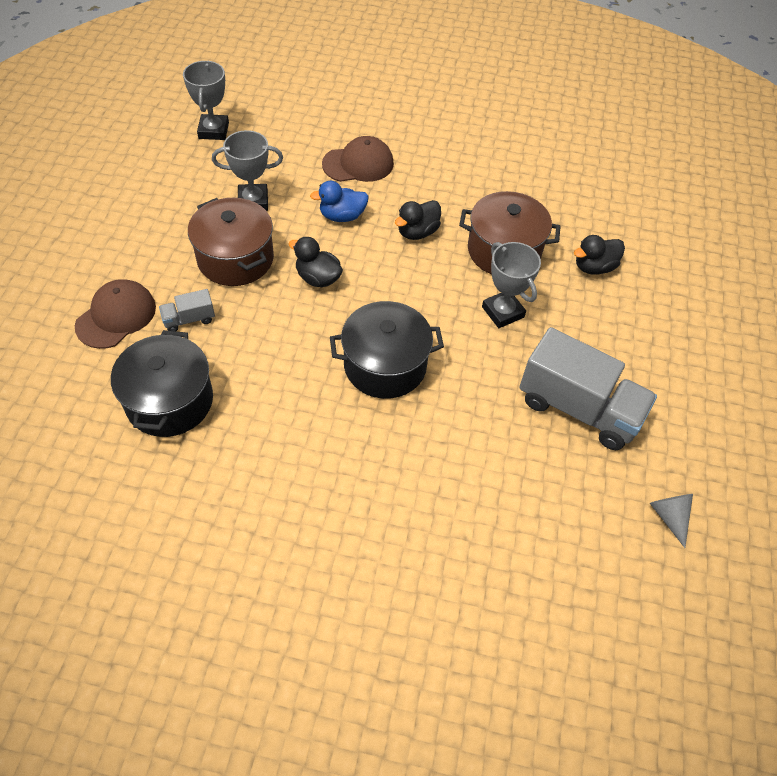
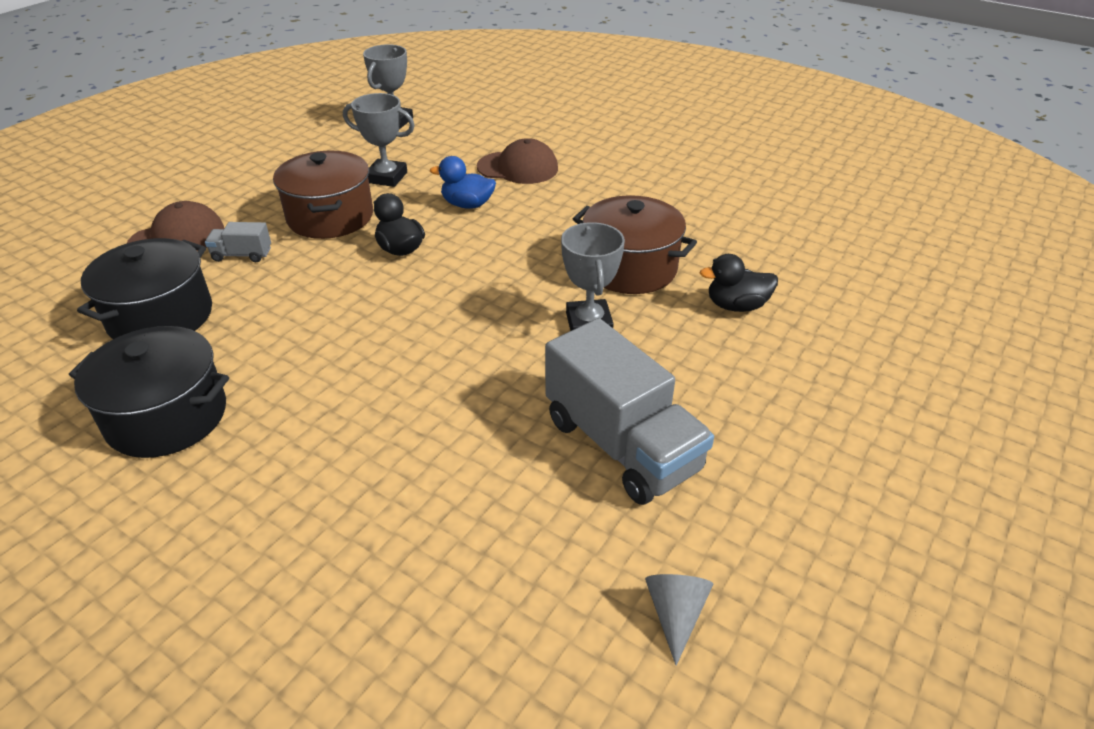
camera: 25 degrees right, 15 degrees down
(385, 365) = (410, 341): black pot -> black pot (167, 417)
(417, 232) = (539, 233): black duck -> none

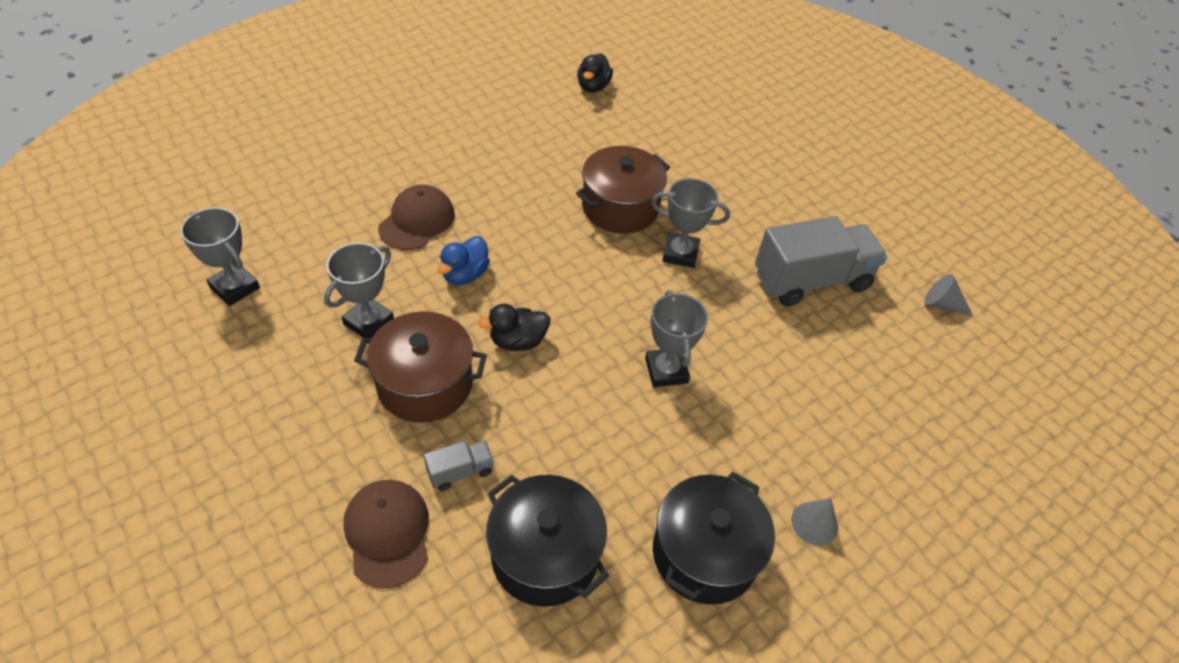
camera: 75 degrees left, 10 degrees up
(214, 502) = (814, 523): none -> grey cone
(242, 255) = (460, 472): grey truck -> grey truck turned 135 degrees counterclockwise
(402, 346) = (666, 371): none -> grey trophy
(736, 306) = (690, 174): black duck -> black duck (593, 87)

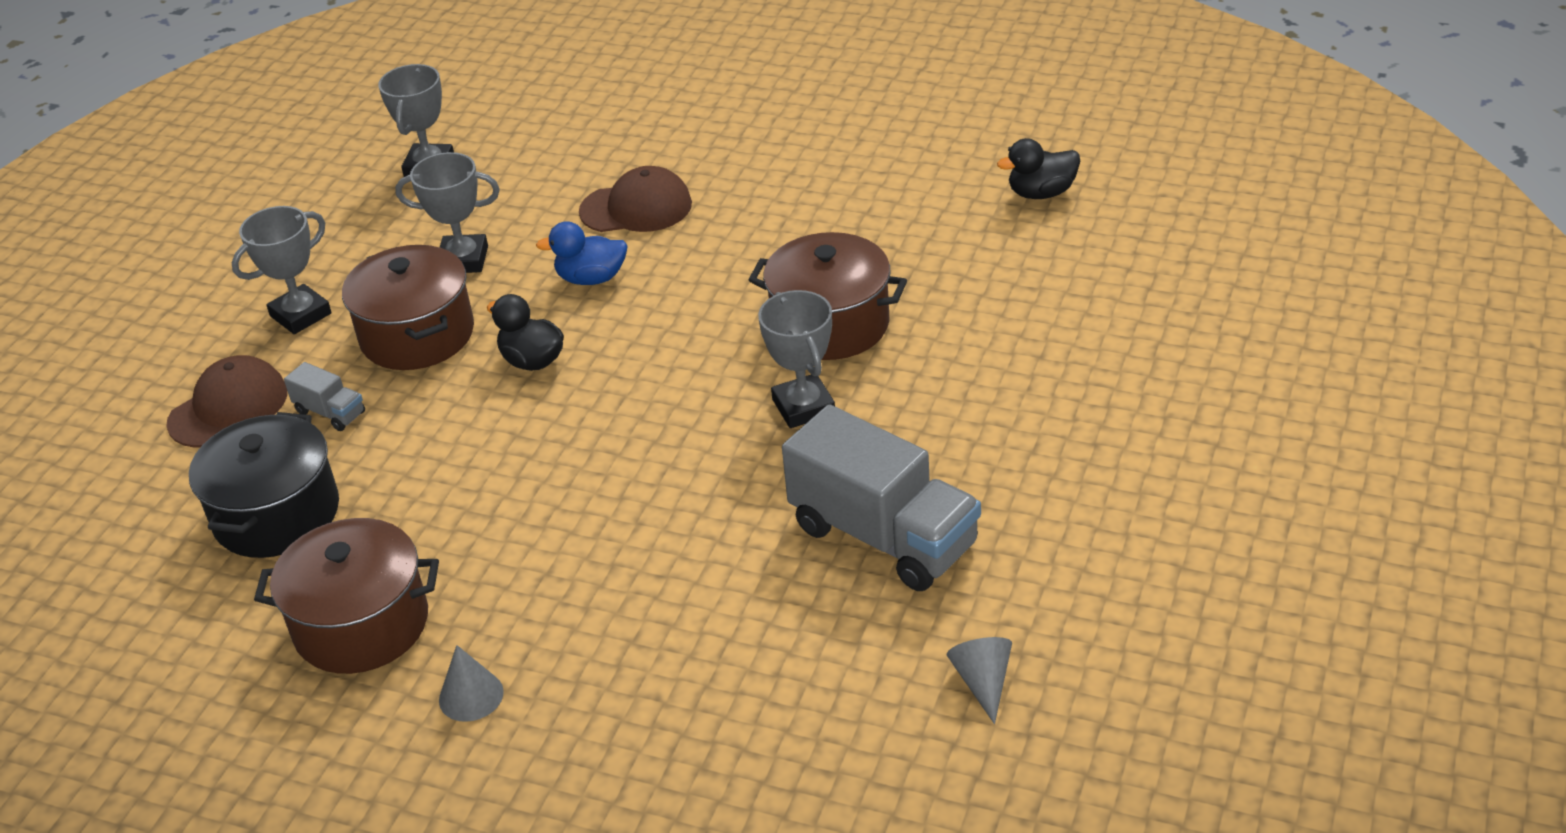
camera: 65 degrees right, 10 degrees down
(666, 371) = (594, 483): grey trophy -> grey trophy (301, 315)
(704, 554) = (361, 624): black pot -> brown pot

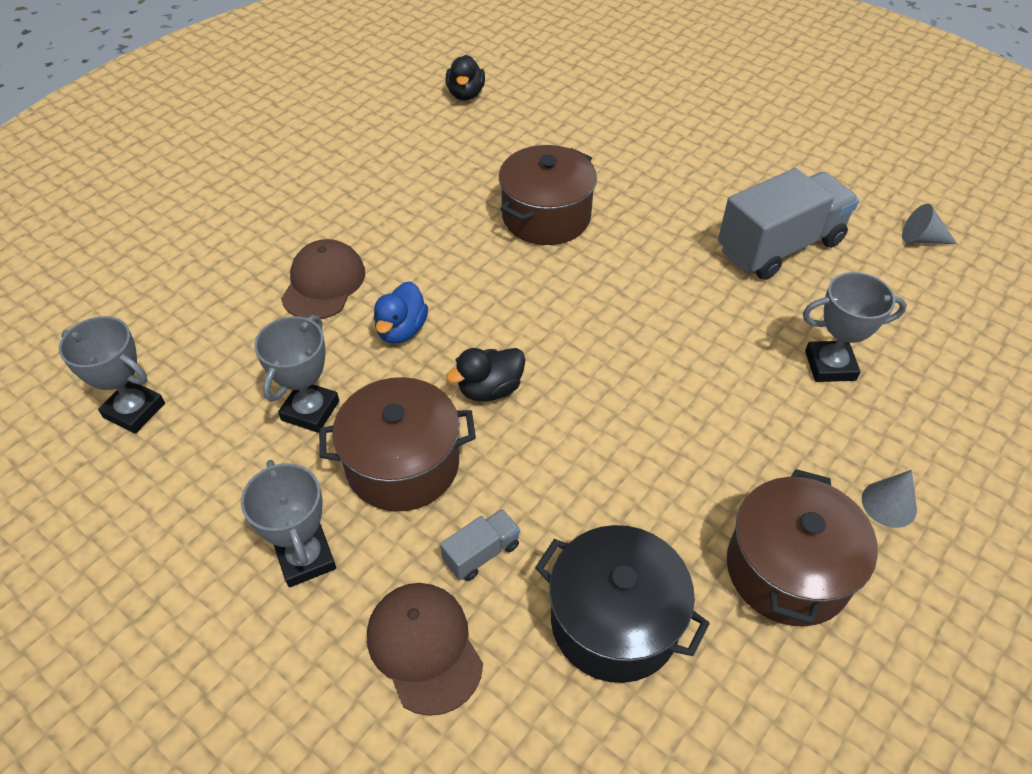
camera: 75 degrees left, 10 degrees up
(803, 407) = (630, 251): grey trophy -> grey trophy (830, 365)

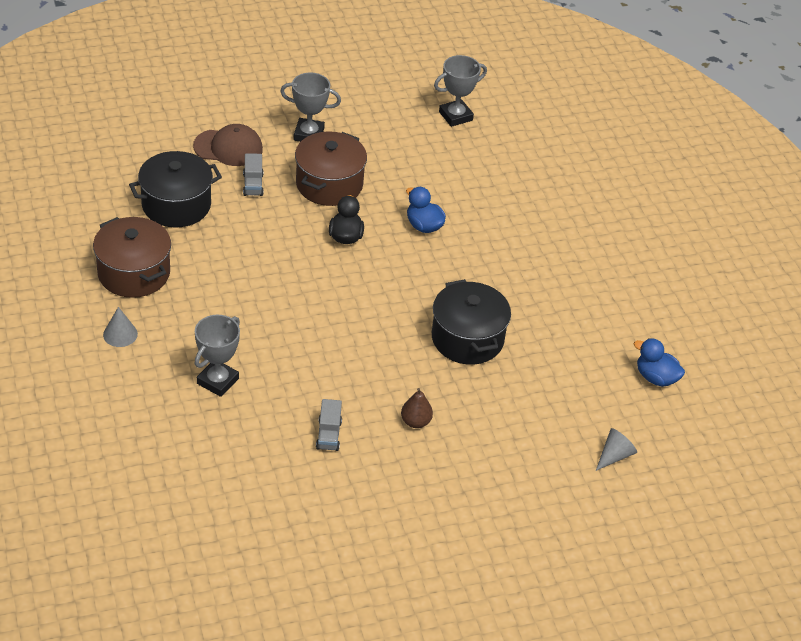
camera: 120 degrees right, 5 degrees down
(310, 410) = (396, 170): grey trophy -> none
(323, 283) = (493, 213): brown cap -> none
(465, 94) = (655, 378): black duck -> blue duck
(546, 216) = (467, 338): brown pot -> black pot
(691, 201) = (415, 422): none -> brown pear
(779, 247) = (328, 435): grey truck -> grey truck, size x0.44
(921, 239) = (260, 519): grey cone -> grey cone (614, 455)

